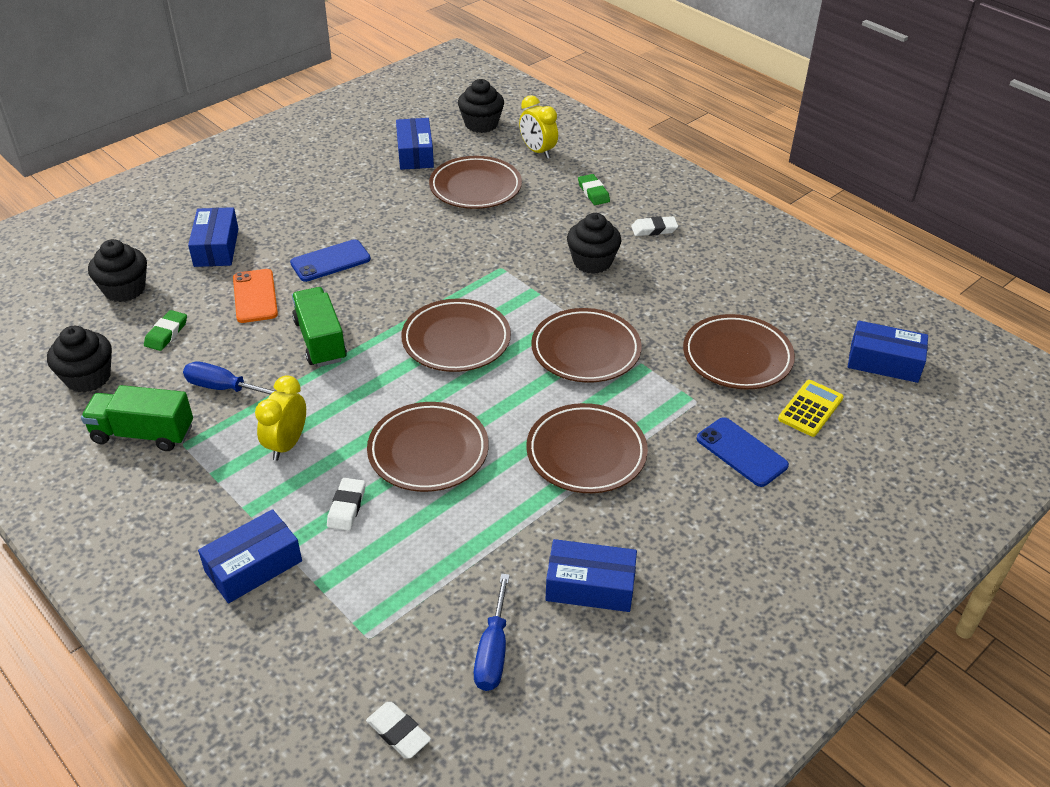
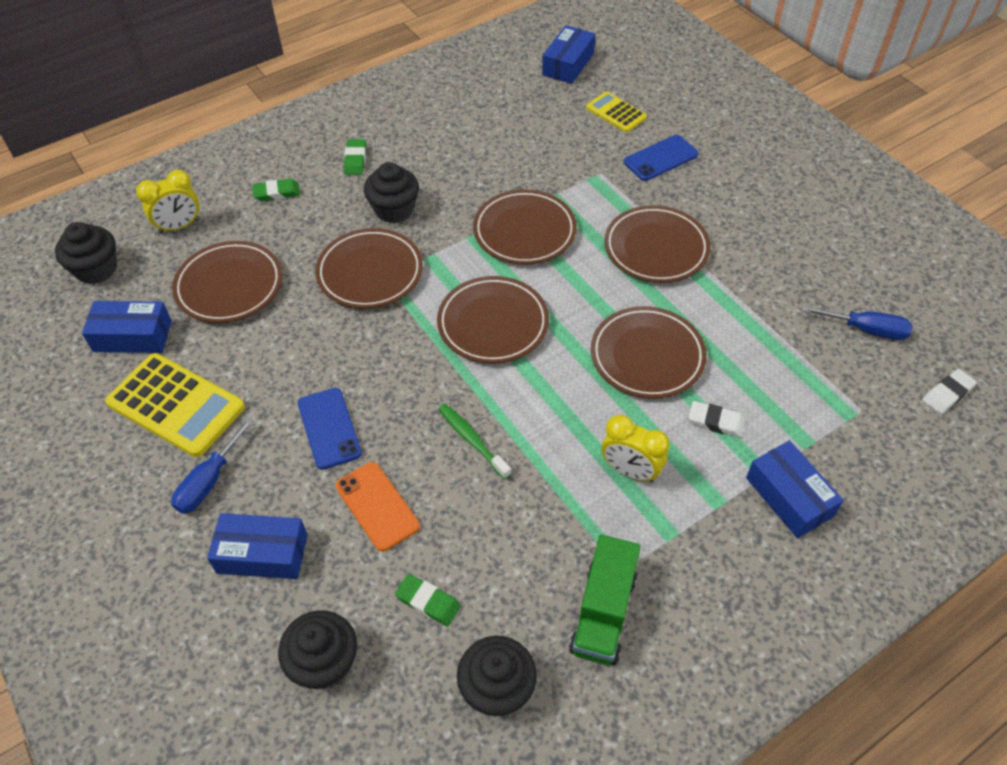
camera: 80 degrees left, 10 degrees up
(223, 388) = (536, 533): blue screwdriver -> blue screwdriver (209, 481)
(255, 296) = (377, 506): orange phone -> orange phone turned 60 degrees clockwise
(320, 340) = (472, 440): green truck -> green toothbrush
(350, 185) = (176, 405): none -> yellow calculator
(590, 586) = (799, 265): blue box -> none
(654, 229) = (355, 159): white eraser -> green eraser
(737, 357) = (549, 140): brown plate -> brown plate (370, 272)

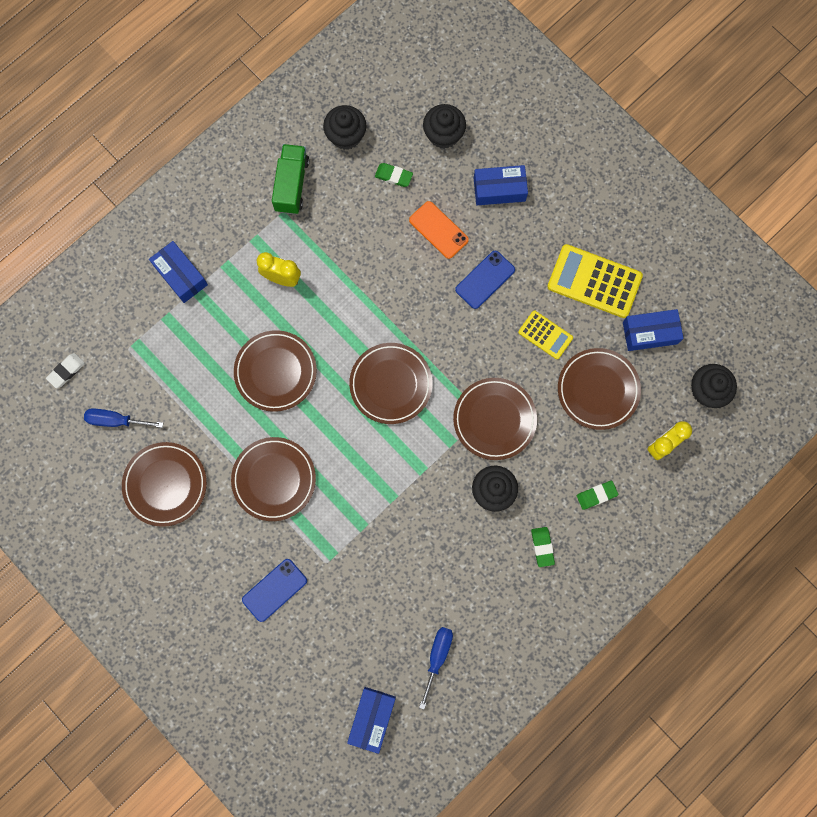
camera: 170 degrees right, 25 degrees up
(209, 481) = (550, 230): blue screwdriver -> blue screwdriver (437, 657)
(329, 428) = (485, 280): blue phone -> blue phone turned 75 degrees clockwise
(472, 440) = (388, 285): green toothbrush -> none
(524, 231) = (381, 482): brown plate -> brown plate (165, 484)
(616, 113) = (319, 648): yellow calculator -> yellow calculator (545, 335)
(715, 422) = (227, 324): white eraser -> none

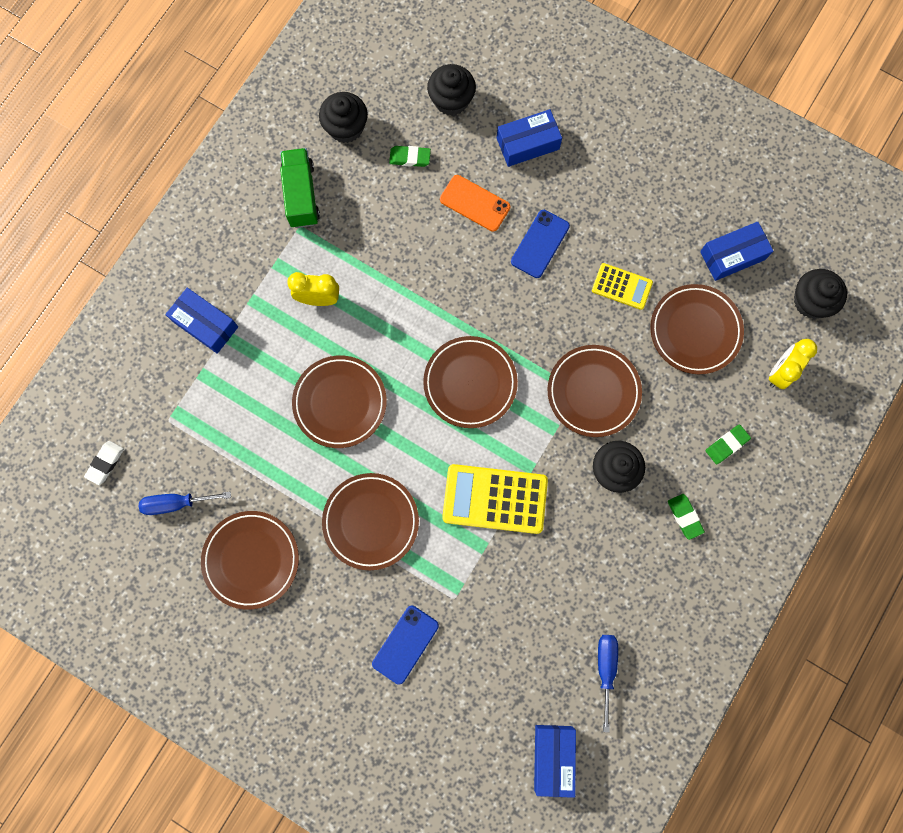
camera: 15 degrees left, 0 degrees up
(594, 281) = (657, 216): yellow calculator -> yellow calculator (495, 499)

